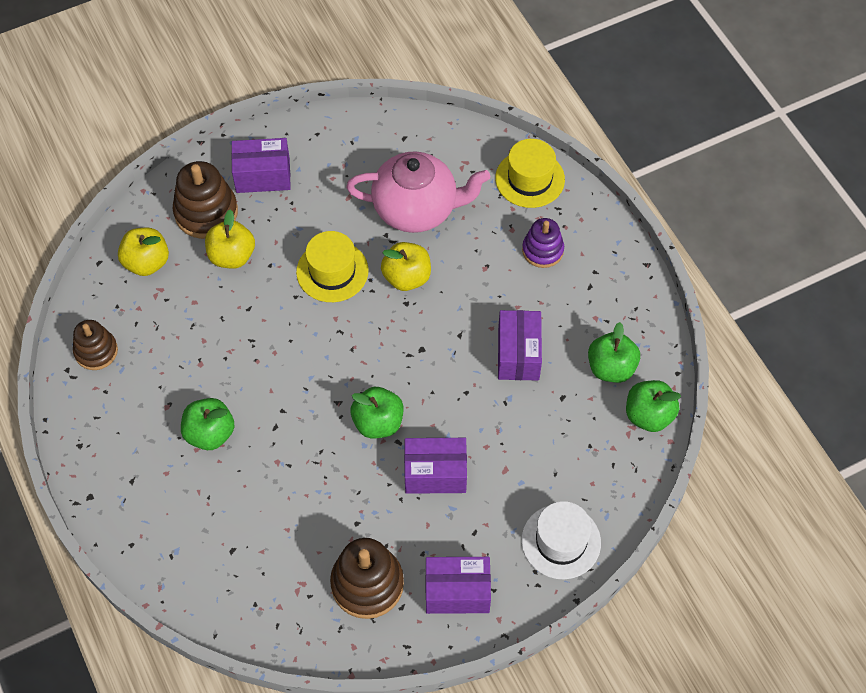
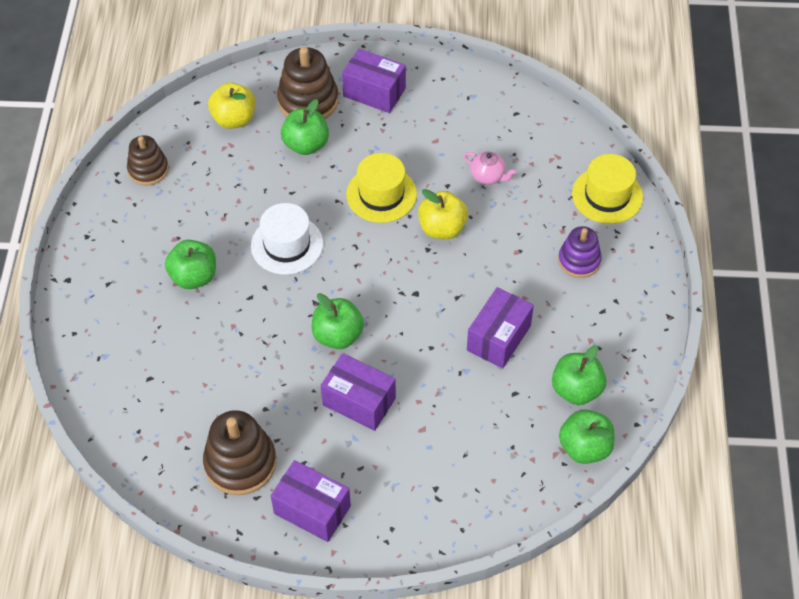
camera: 30 degrees right, 5 degrees down
(232, 256) = (306, 145): yellow apple -> green apple
(417, 209) = (488, 176): pink teapot -> pink teapot, size x0.42
(561, 541) = (431, 515): white hat -> white hat (287, 245)

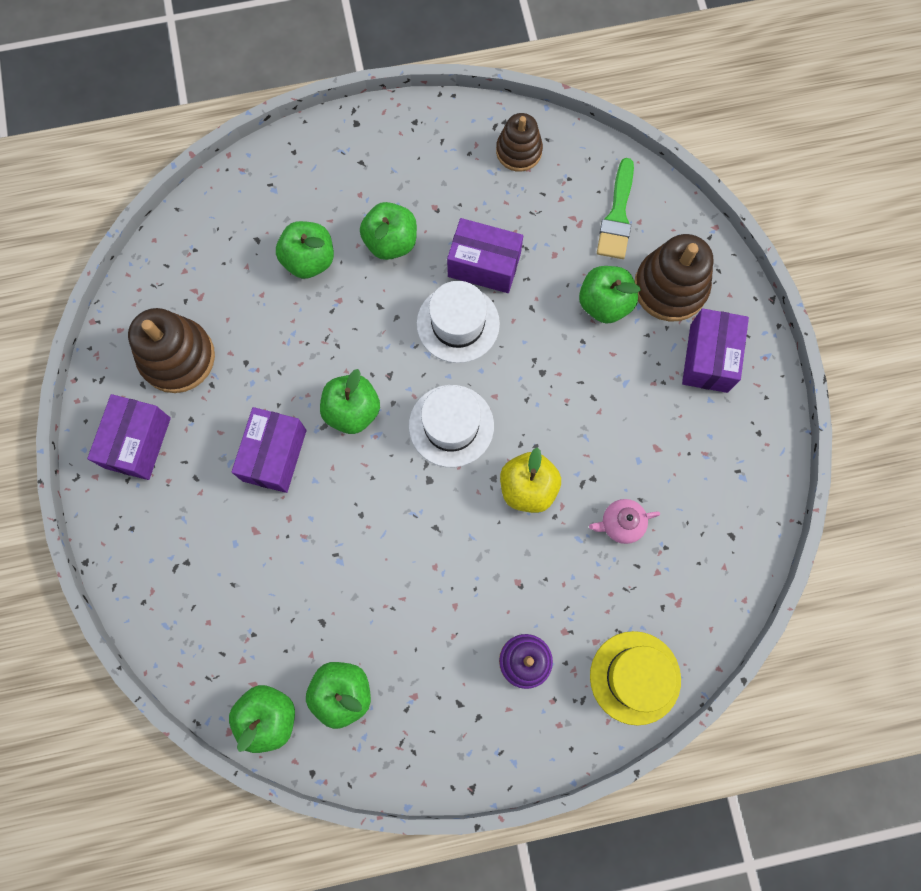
camera: 75 degrees right, 20 degrees up
(186, 341) = (309, 260): none -> green apple
(234, 119) = (617, 216): yellow apple -> green brush
(374, 268) = (451, 426): none -> white hat
(381, 194) = (557, 406): yellow hat -> none
(488, 176) = (621, 524): pink teapot -> pink teapot turned 60 degrees clockwise
(499, 338) = (391, 588): purple box -> purple box (484, 265)

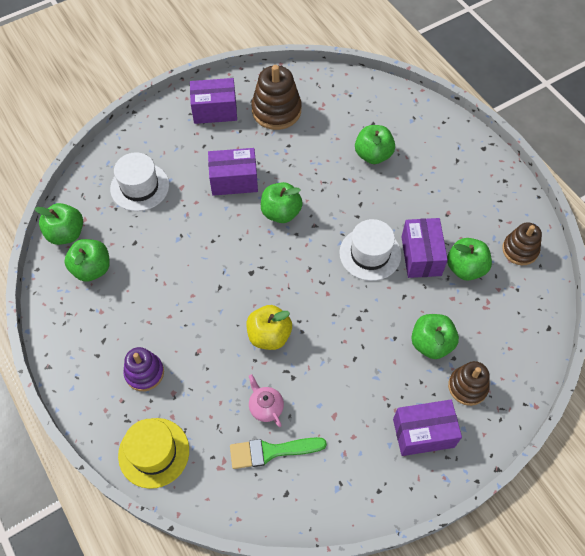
camera: 70 degrees right, 15 degrees down
(391, 242) = (409, 195): green apple -> green apple (465, 268)
(451, 426) = (294, 273): white hat -> white hat (139, 187)
(617, 216) = (506, 331): green brush -> green brush (271, 451)
(670, 287) = (467, 387): brown stacking toy -> brown stacking toy, size x0.65

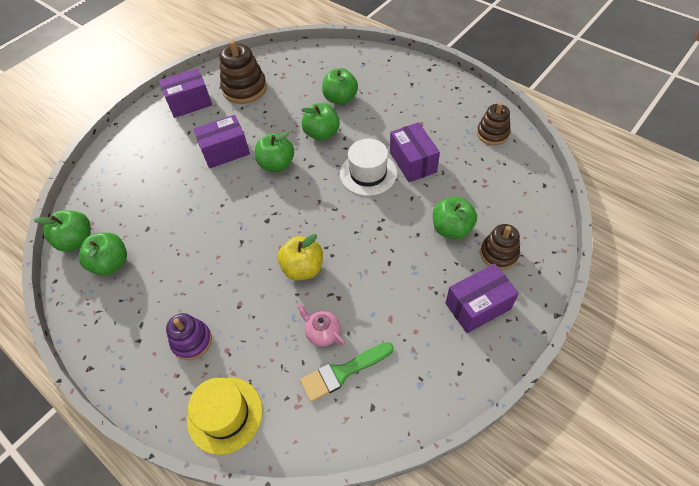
camera: 15 degrees left, 5 degrees down
(139, 187) = (138, 181): white hat -> none
(465, 268) = (454, 160): green apple -> green apple (322, 134)

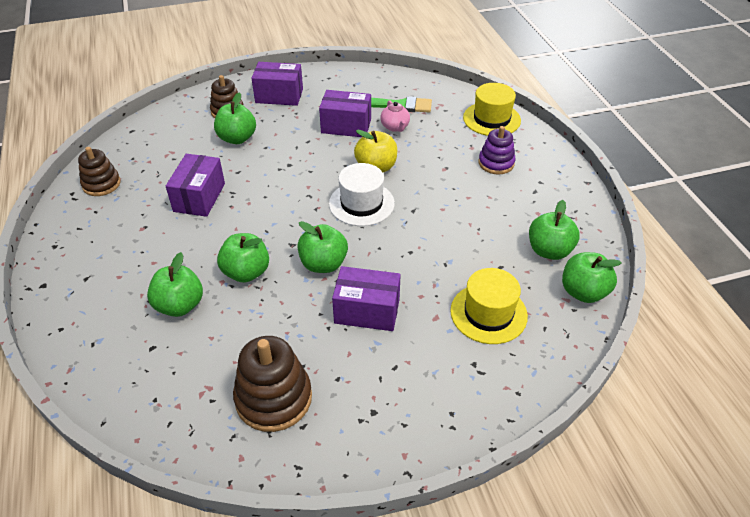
camera: 150 degrees left, 10 degrees down
(143, 190) = (488, 313): none -> yellow hat
(190, 103) = (365, 420): purple box -> purple box (346, 126)
(368, 173) = (248, 208): white hat -> white hat (361, 203)

